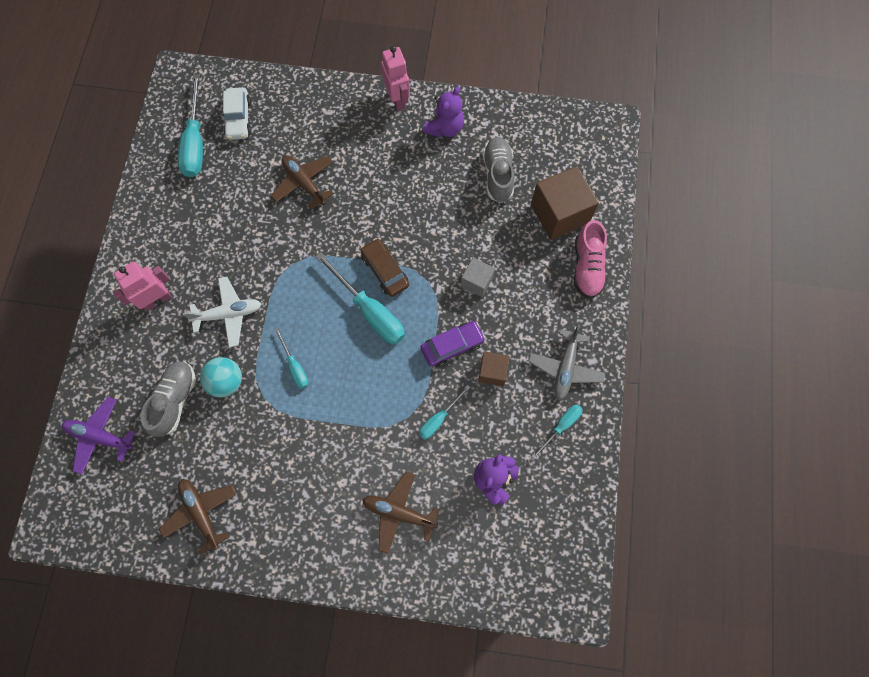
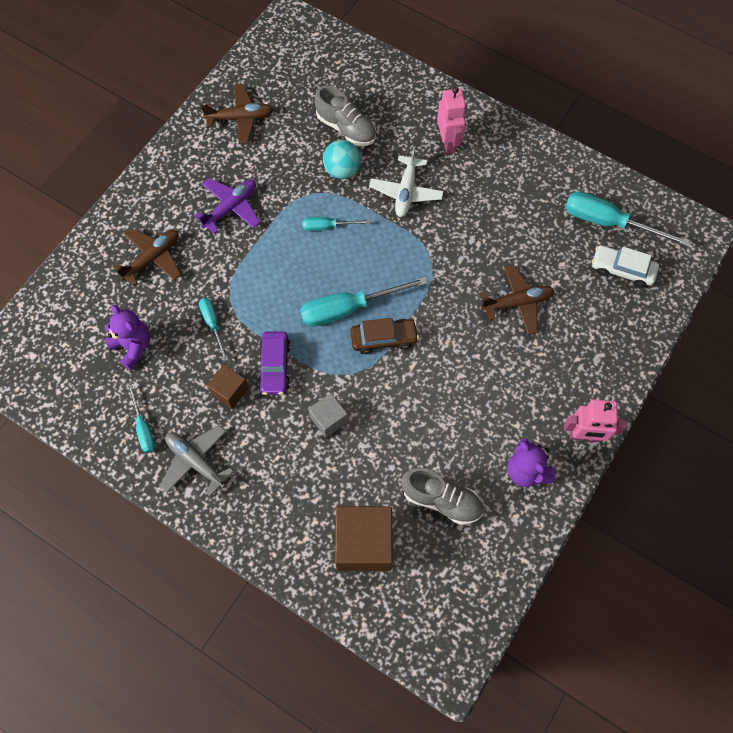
camera: 115 degrees right, 5 degrees down
(100, 436) = (344, 69): purple plane -> purple plane (231, 208)
(587, 267) = (288, 541): pink shoe -> none

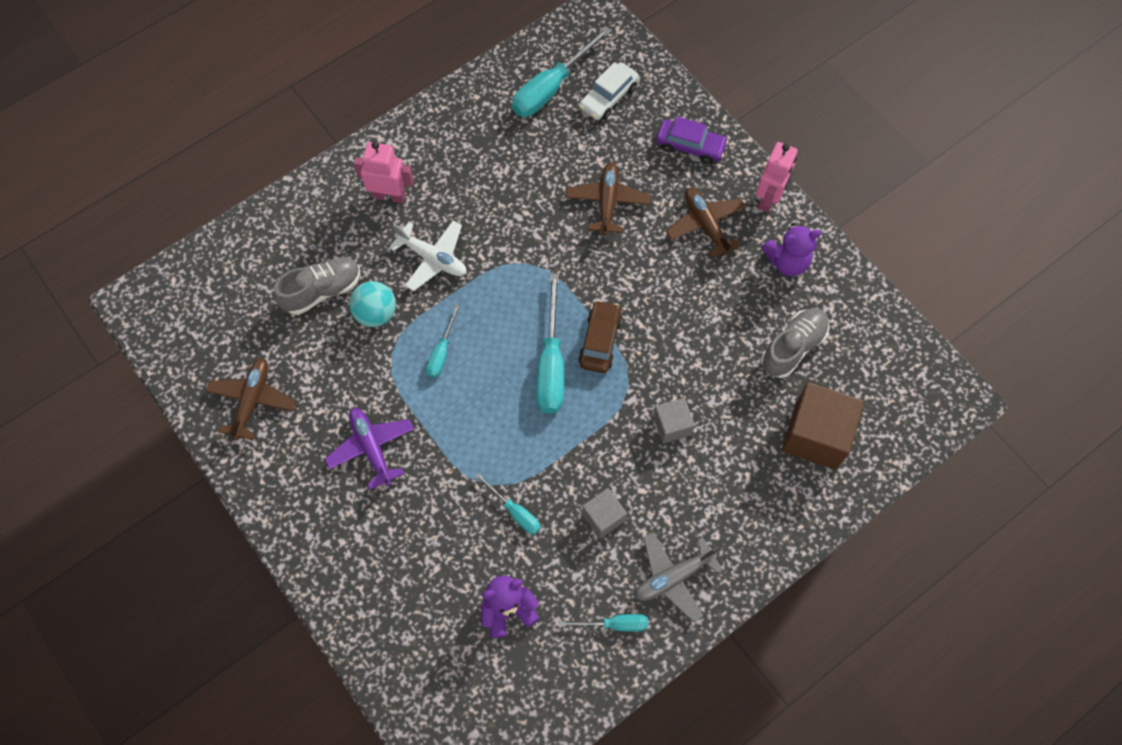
camera: 70 degrees left, 0 degrees up
(152, 258) = (401, 556): brown plane -> brown plane (705, 225)
(213, 324) = (515, 512): turquoise screwdriver -> turquoise screwdriver turned 135 degrees counterclockwise
(230, 391) = (603, 517): brown cube -> grey cube
(275, 366) = (591, 461): purple car -> purple car (690, 146)

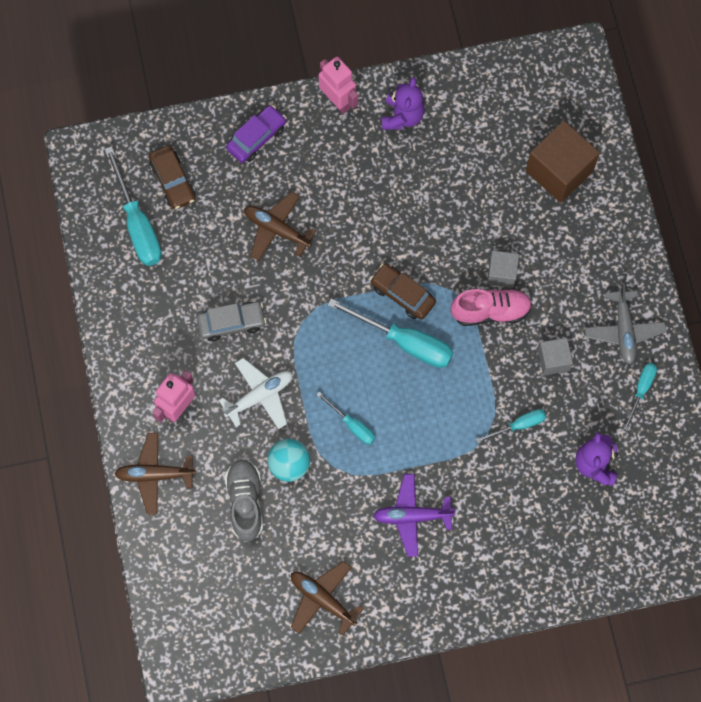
camera: 65 degrees left, 5 degrees up
(494, 204) = (231, 323): none -> grey car
(608, 97) = (172, 181): white car -> brown car
(625, 432) = (490, 311): none -> pink shoe
(705, 225) = (337, 162): brown plane -> brown plane (155, 475)
(793, 347) = (479, 150): grey shoe -> none

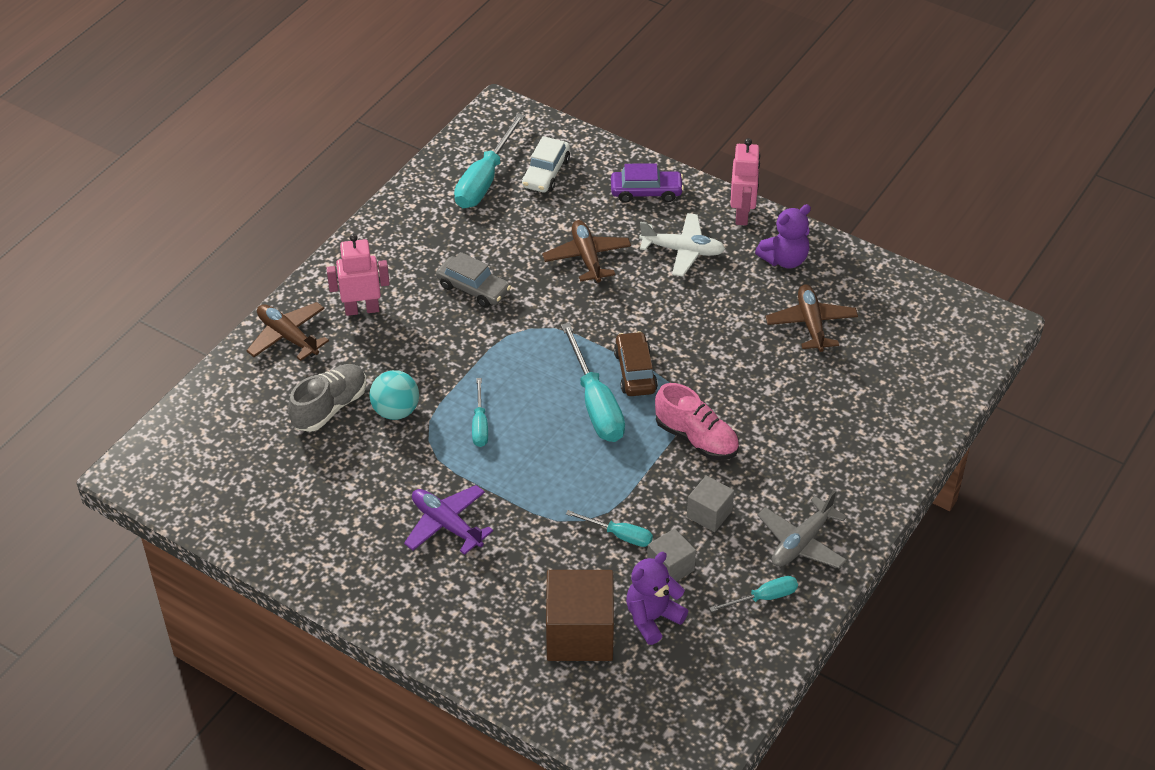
camera: 45 degrees right, 25 degrees down
(172, 181) = (546, 173): brown car -> white car
(260, 396) = (433, 350): white plane -> white plane (683, 251)
(322, 599) = (300, 520): brown plane -> brown plane (811, 324)
(501, 273) = (739, 420): grey cube -> grey cube (670, 567)
(559, 171) = (880, 389): brown cube -> brown cube (579, 634)

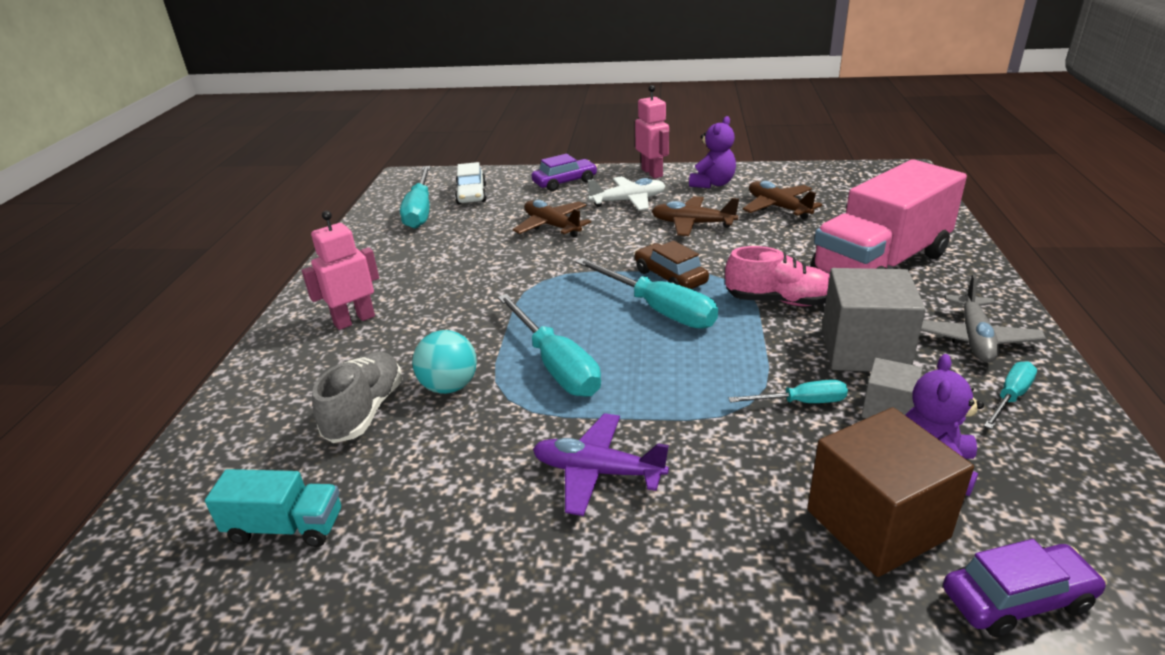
camera: 25 degrees left, 15 degrees down
(247, 478) = (286, 527): none -> turquoise truck
(288, 337) = (277, 367): brown plane -> brown plane (692, 224)
(473, 288) = (463, 272): grey car -> none
(480, 424) = (555, 365): turquoise screwdriver -> turquoise screwdriver, size x1.84
(608, 705) = (1017, 599): none -> purple car
(709, 514) = (864, 350): grey cube -> grey cube, size x1.84
(820, 437) = (880, 264): none -> pink truck

